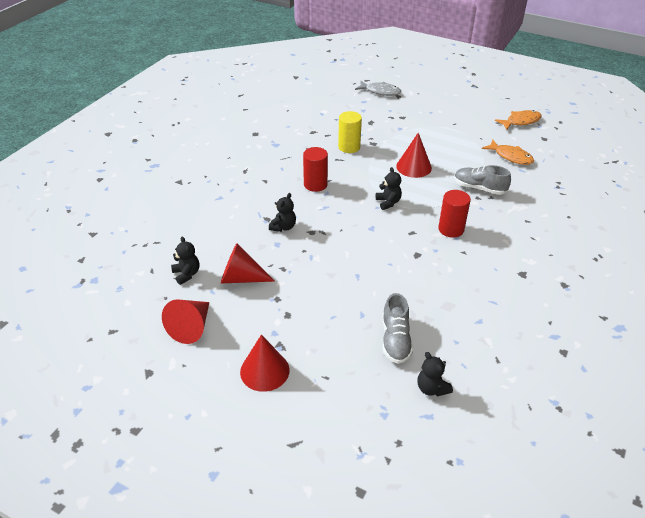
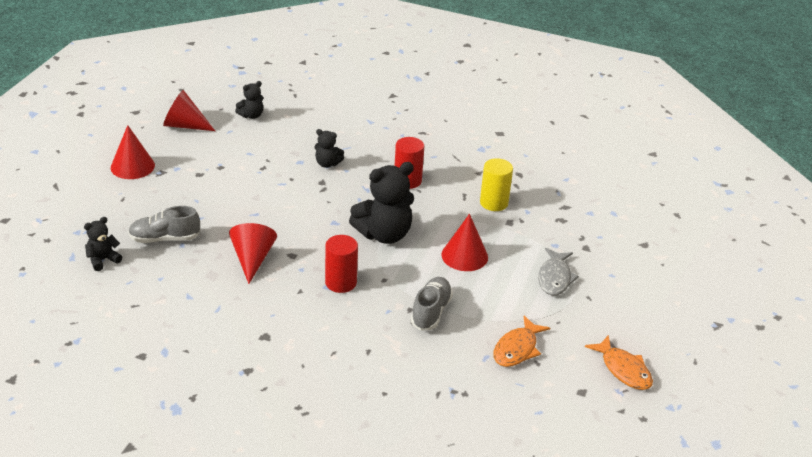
camera: 80 degrees right, 5 degrees down
(241, 278) = (248, 145): red cone -> red cone (252, 259)
(380, 91) = (649, 227): grey fish -> grey fish (555, 278)
(388, 202) = (384, 234): black teddy bear -> black teddy bear, size x1.97

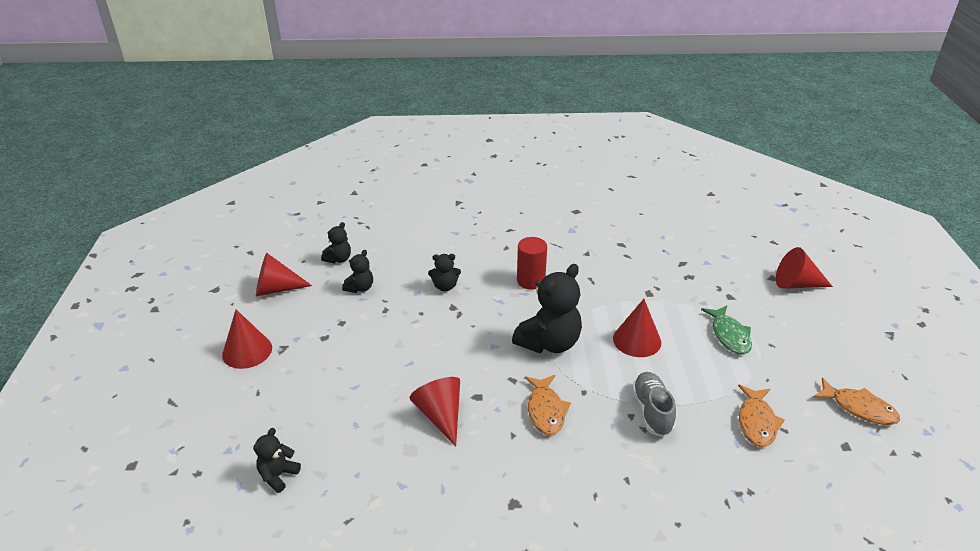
camera: 20 degrees left, 0 degrees up
(165, 238) = (332, 424): grey shoe -> none
(254, 144) = (360, 288): none -> black teddy bear
(341, 282) = (546, 410): red cylinder -> orange fish
(494, 203) = (621, 278): yellow cylinder -> none
(555, 278) = (729, 335): grey fish -> green fish
(664, 257) = (796, 284): none -> red cone

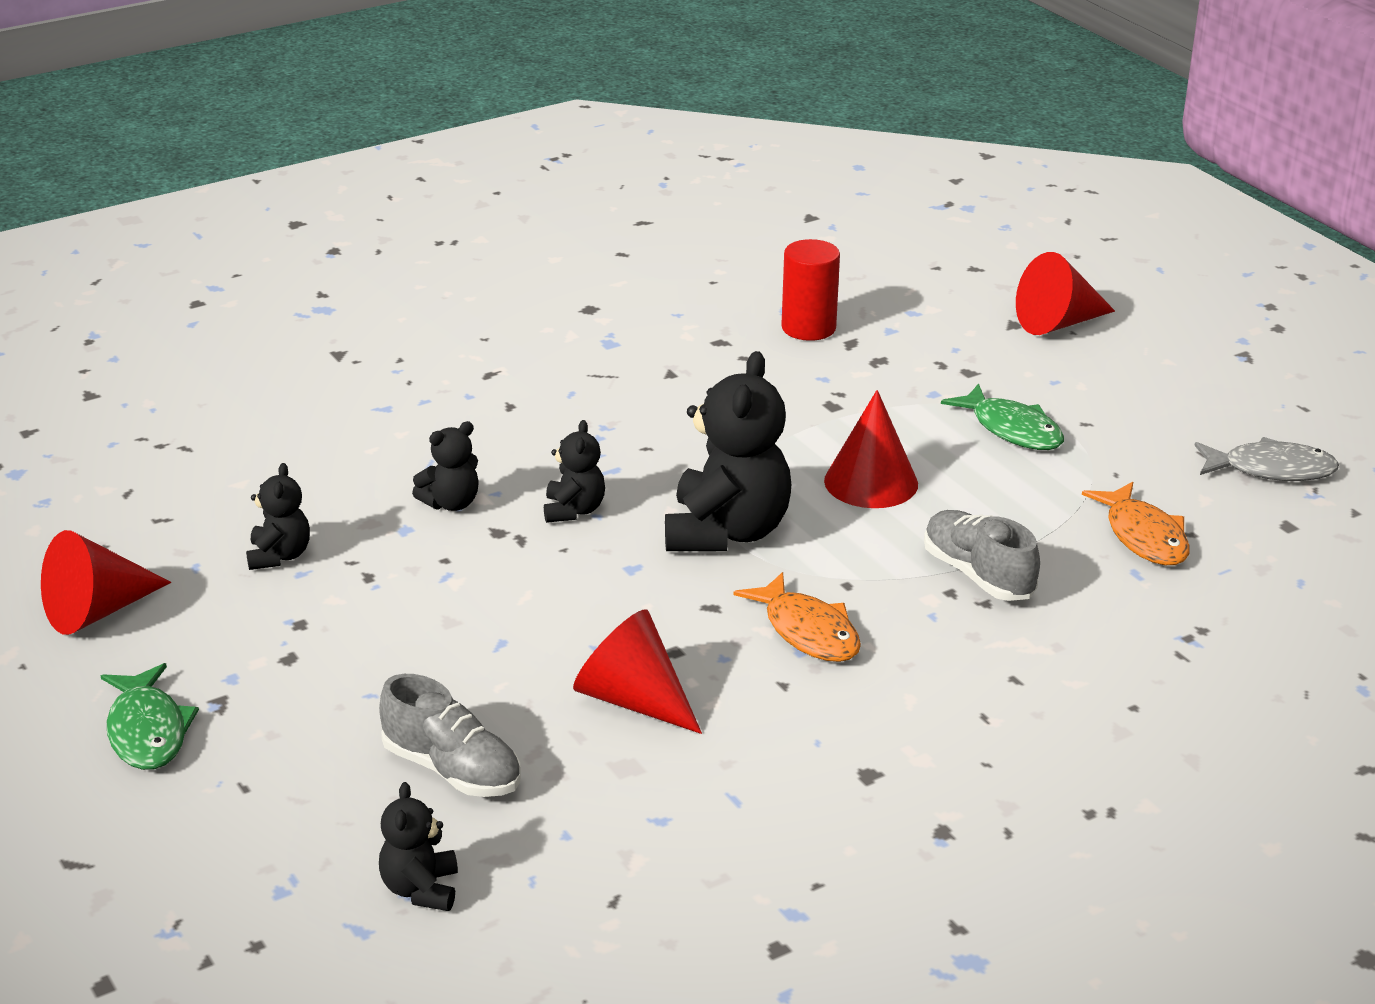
camera: 30 degrees left, 5 degrees down
(247, 351) = (147, 731): red cone -> green fish
(338, 259) = (181, 521): black teddy bear -> black teddy bear (573, 510)
(339, 419) = (452, 770): none -> grey shoe
(531, 281) = (607, 446): red cylinder -> red cylinder (808, 328)
(859, 408) = (1271, 470): orange fish -> grey fish

